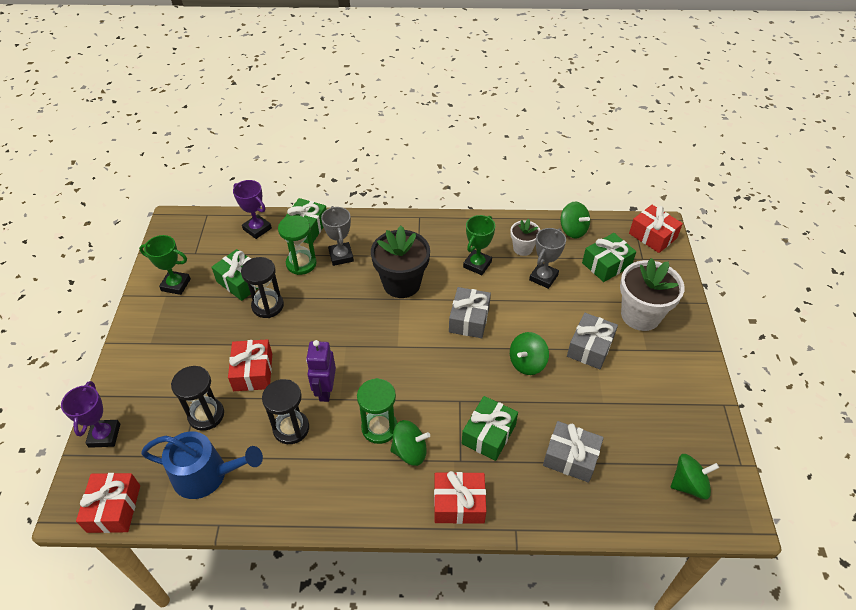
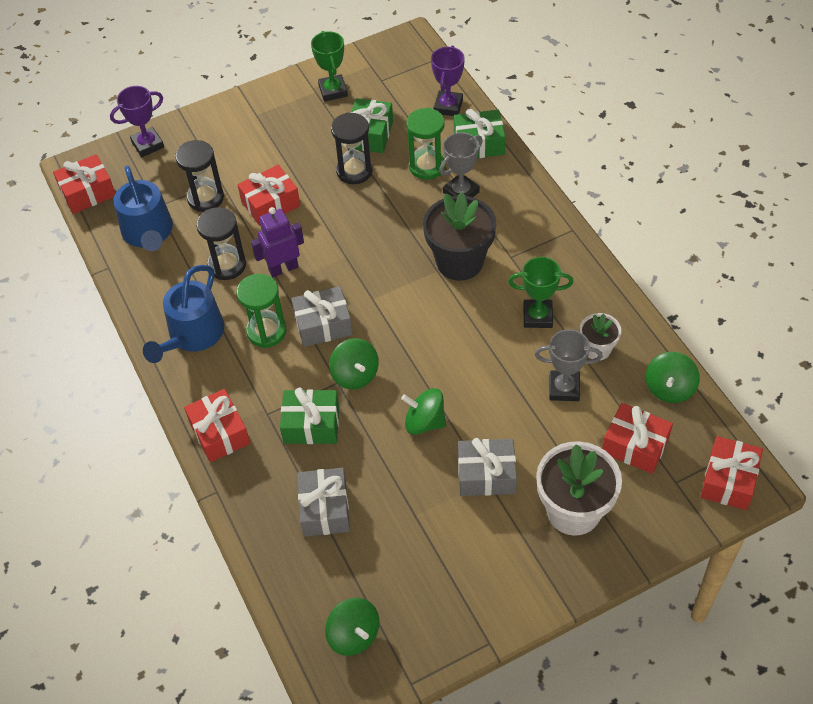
camera: 65 degrees right, 5 degrees up
(345, 484) = (192, 335): none -> blue watering can
(410, 451) = (254, 368): green spinning top -> green spinning top (355, 375)
(469, 319) = (450, 344): grey gift -> grey gift (323, 325)
(606, 264) = (635, 445): green gift -> red gift

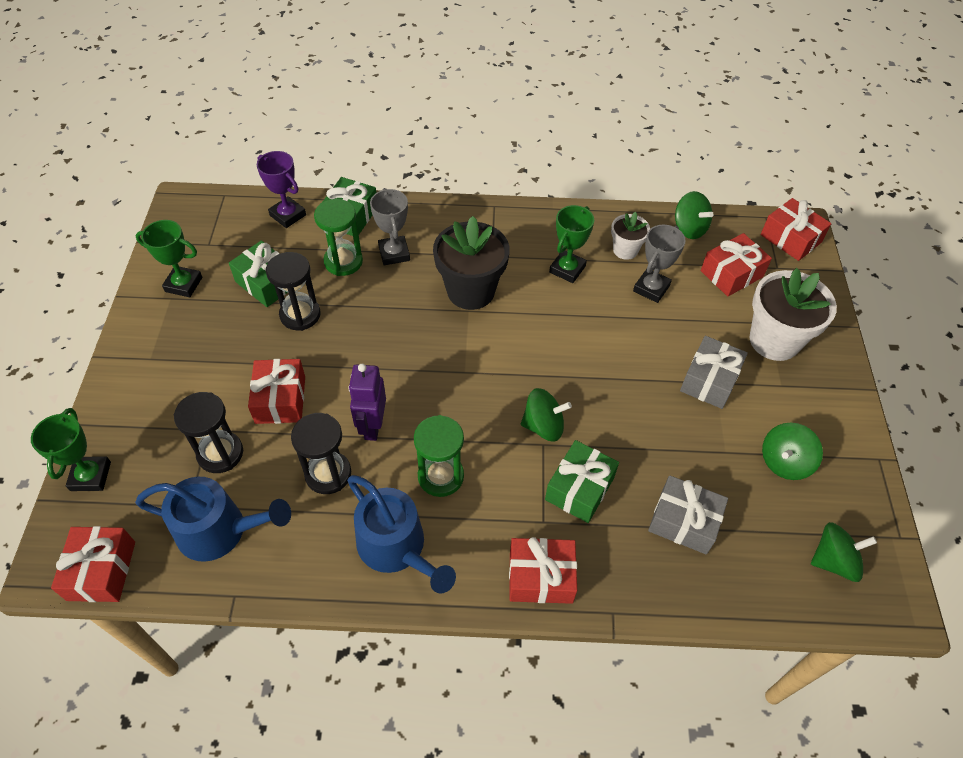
camera: 65 degrees left, 0 degrees up
(148, 145) = (90, 476): purple trophy -> green trophy
(323, 325) = (467, 424): grey gift -> none
(424, 422) = (629, 398): green spinning top -> green spinning top (784, 462)

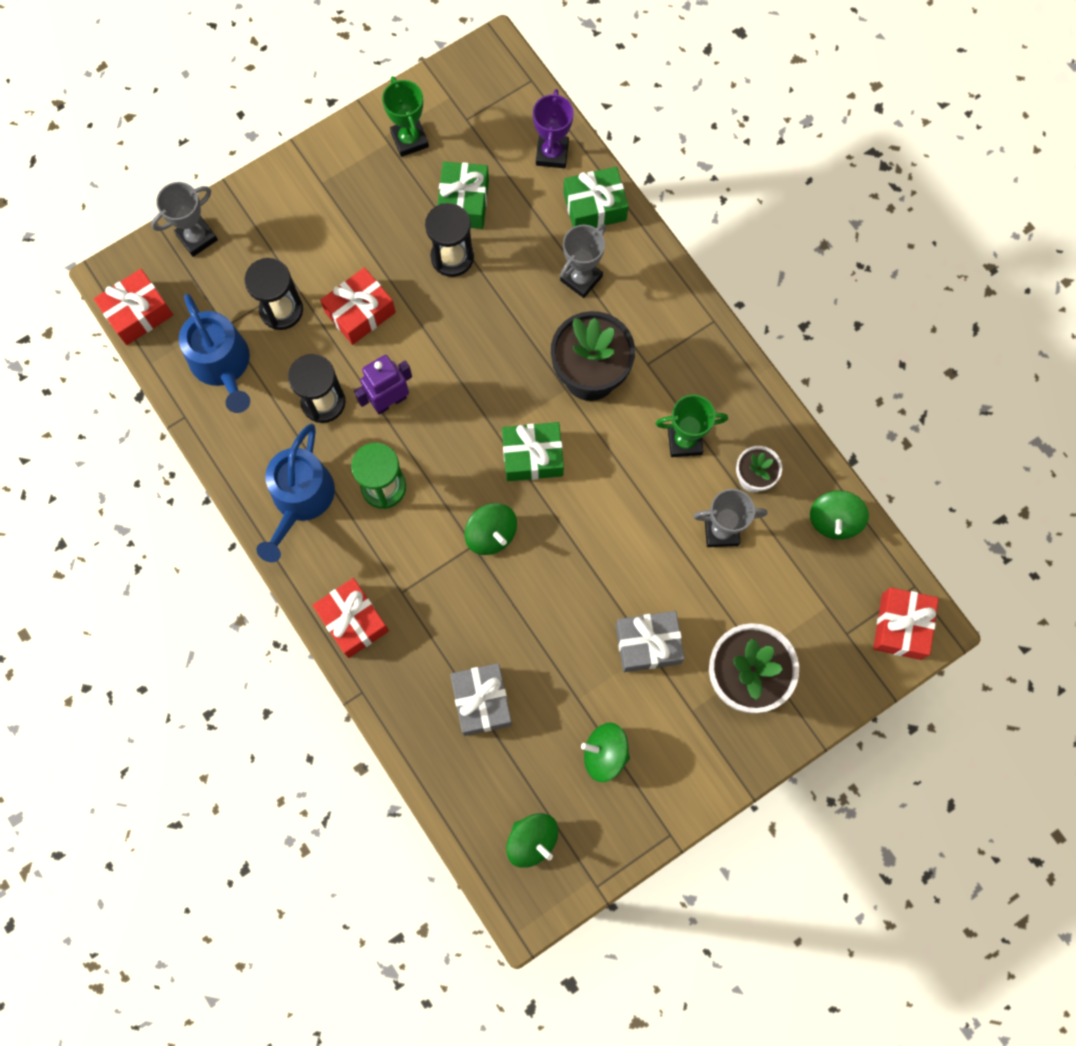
camera: 55 degrees right, 20 degrees up
(90, 476) = (197, 237): green trophy -> grey trophy
(343, 262) = (537, 244): green hourglass -> none
(579, 488) = (452, 601): green gift -> green gift (532, 456)
(731, 274) = (801, 594): red gift -> none

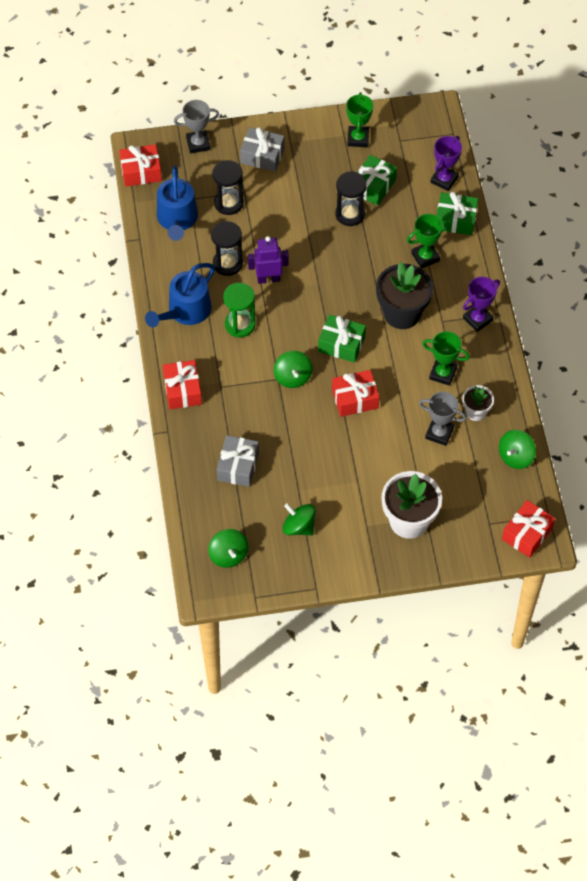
camera: 25 degrees right, 15 degrees down
(360, 312) = (276, 223): red gift -> red gift (355, 399)
(581, 278) = (425, 257): grey trophy -> green trophy
(648, 644) = (358, 477): grey gift -> grey gift (262, 156)
(692, 341) = (477, 319): none -> purple trophy

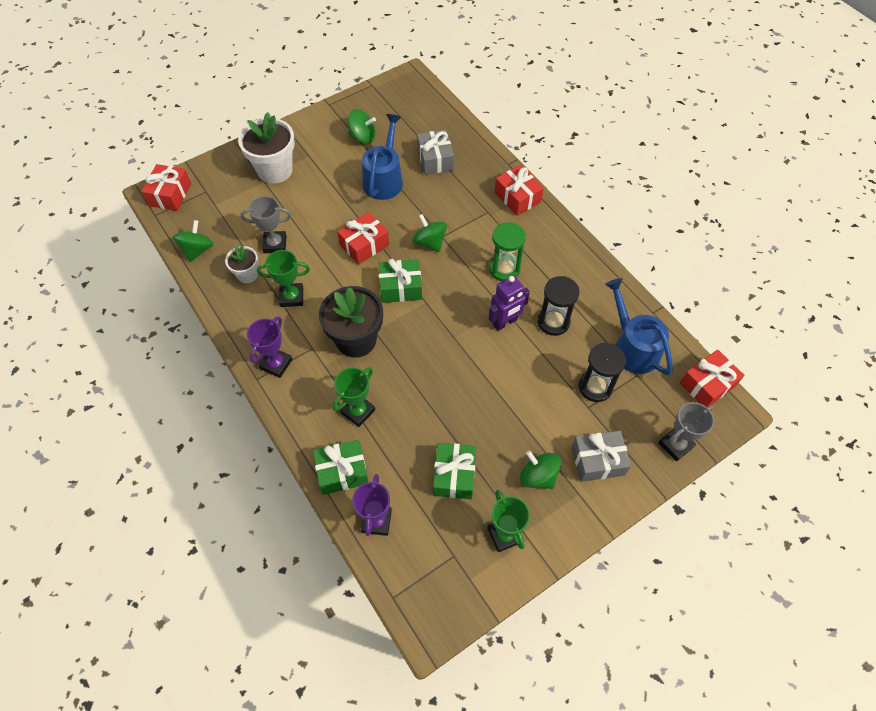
camera: 155 degrees right, 0 degrees up
(185, 311) = (561, 262): blue watering can -> blue watering can (384, 179)
(228, 555) = (406, 102): green spinning top -> green spinning top (538, 476)
(350, 214) = (462, 428): black hourglass -> none

